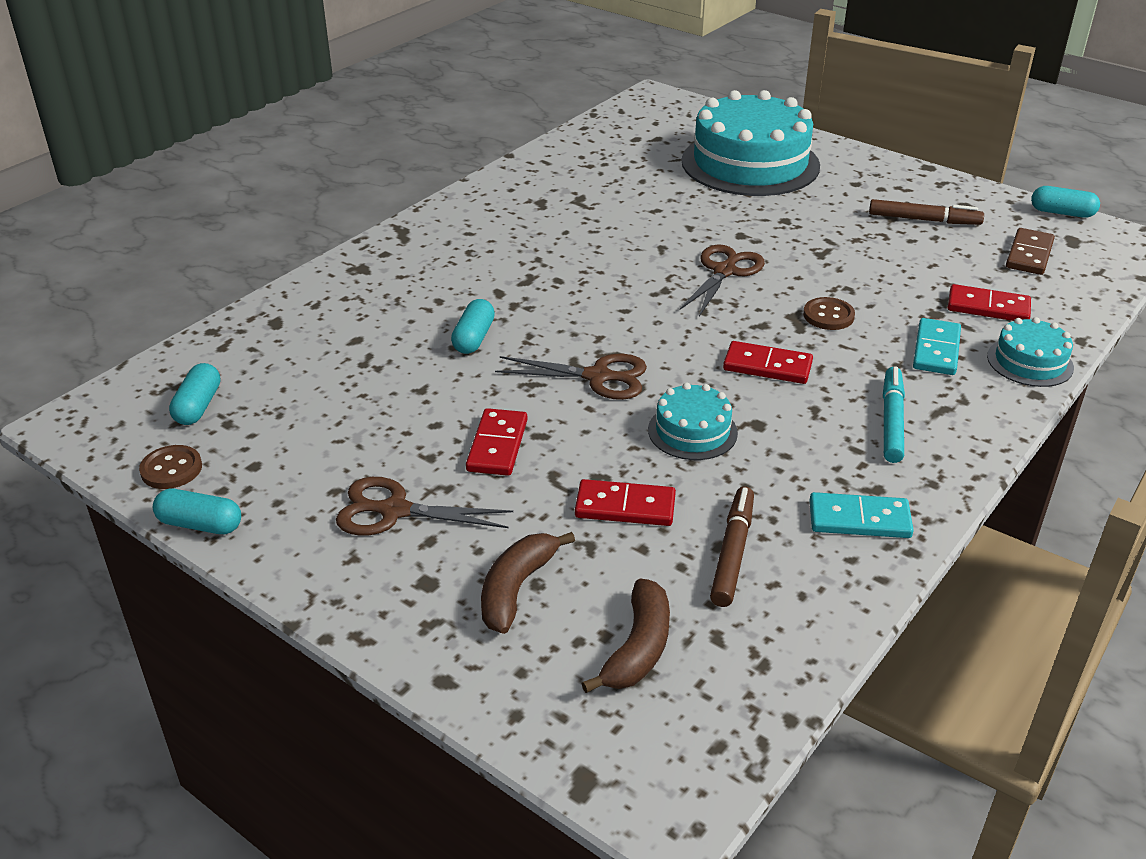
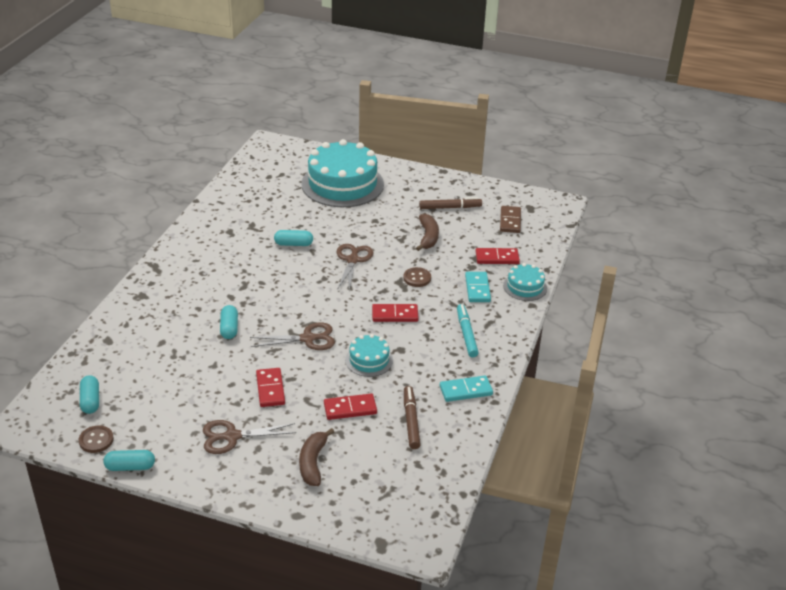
camera: 20 degrees left, 0 degrees up
(638, 648) = (383, 478): brown banana -> brown banana (428, 237)
(1062, 213) = (521, 191): turquoise capsule -> turquoise capsule (293, 244)

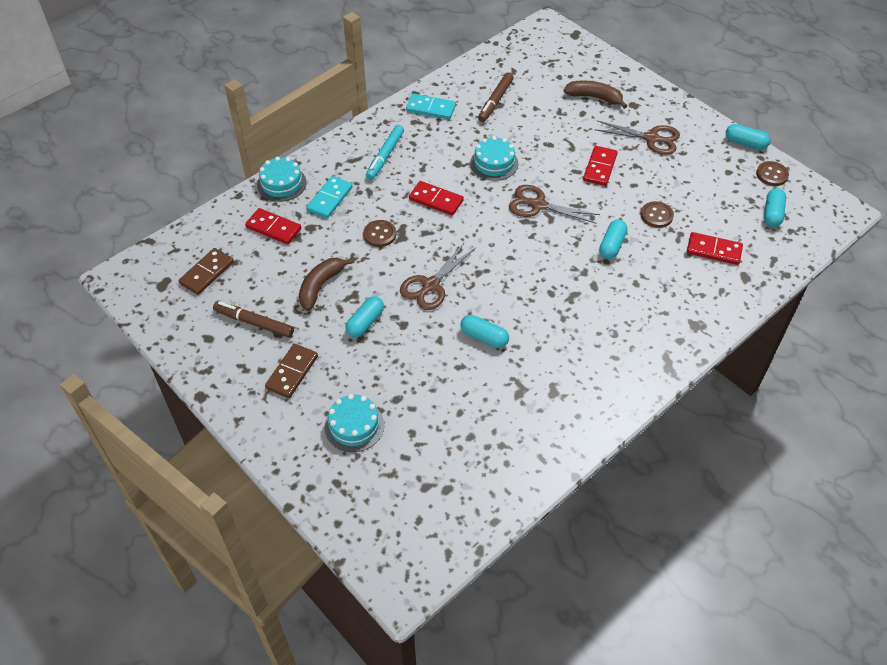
camera: 150 degrees left, 15 degrees up
(200, 364) = (656, 215): none -> brown button
(313, 463) = (594, 97): brown banana -> brown banana turned 105 degrees counterclockwise
(342, 184) = (354, 426): turquoise cake -> turquoise cake, size x0.47
(350, 409) = (539, 127): red domino -> red domino (714, 250)
(379, 228) = (365, 322): none -> turquoise capsule
(401, 194) = (292, 372): none -> brown domino

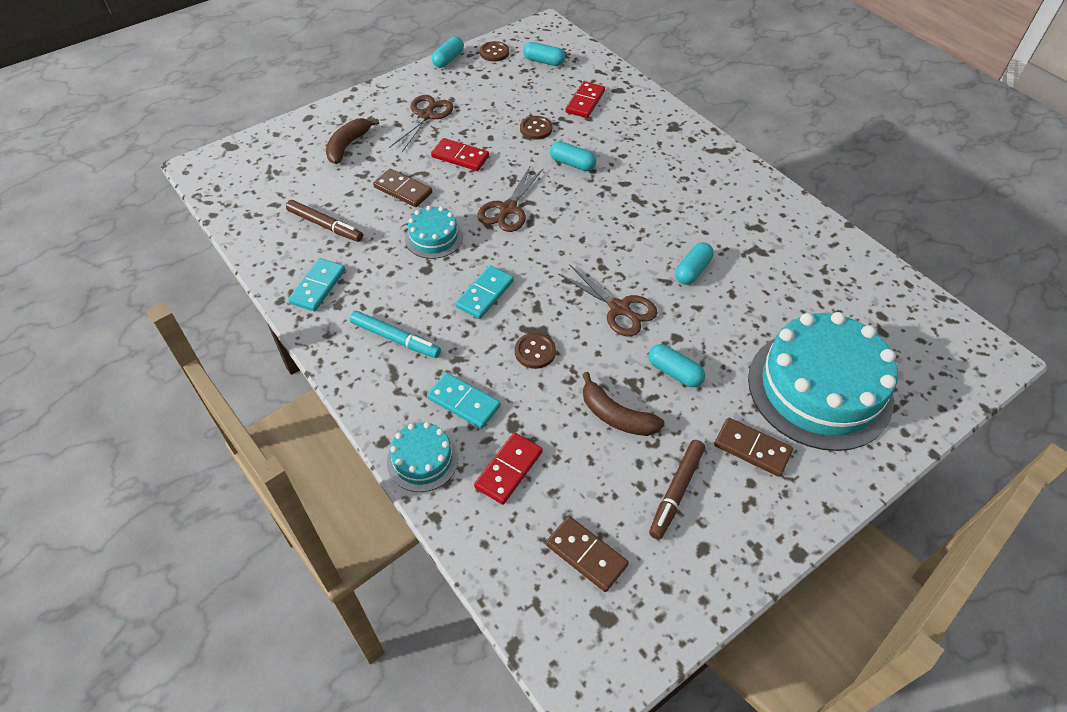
camera: 85 degrees left, 0 degrees up
(354, 426) = (819, 388): turquoise cake -> turquoise cake, size x2.13
(436, 200) = (485, 294): red domino -> turquoise domino
(547, 138) = (403, 190): none -> brown domino

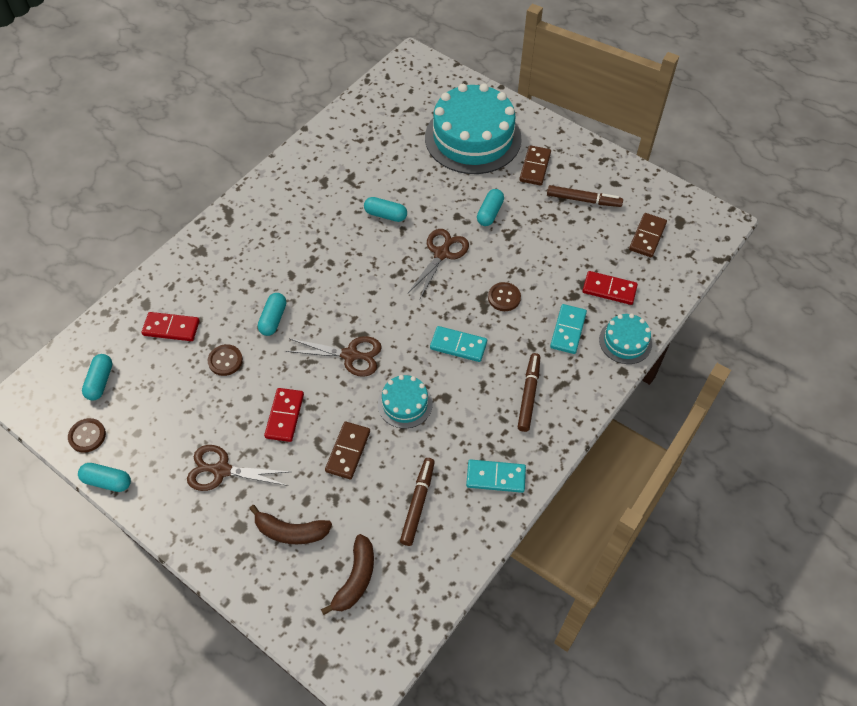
camera: 105 degrees left, 5 degrees up
(395, 339) = (528, 395): turquoise marker -> brown marker
(616, 416) = (540, 239): brown banana -> brown banana (355, 578)

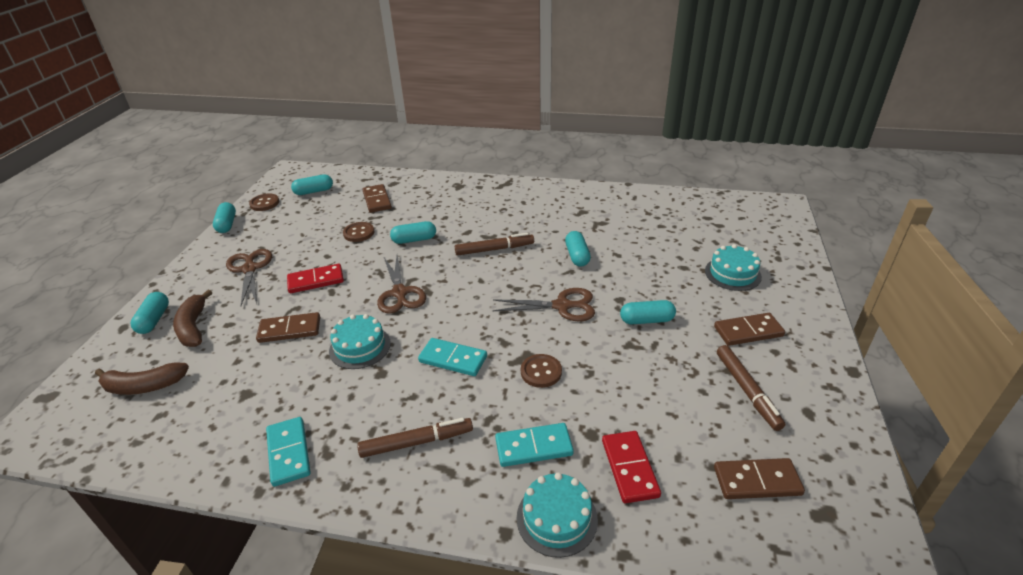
camera: 65 degrees right, 20 degrees down
(171, 328) = (377, 200): red domino -> brown domino
(255, 567) = (154, 320): none -> turquoise capsule
(418, 503) = (239, 399): brown marker -> brown marker (494, 249)
(458, 345) = (453, 359): turquoise domino -> turquoise domino turned 60 degrees counterclockwise
(473, 138) = (732, 273): turquoise cake -> turquoise cake, size x0.47

